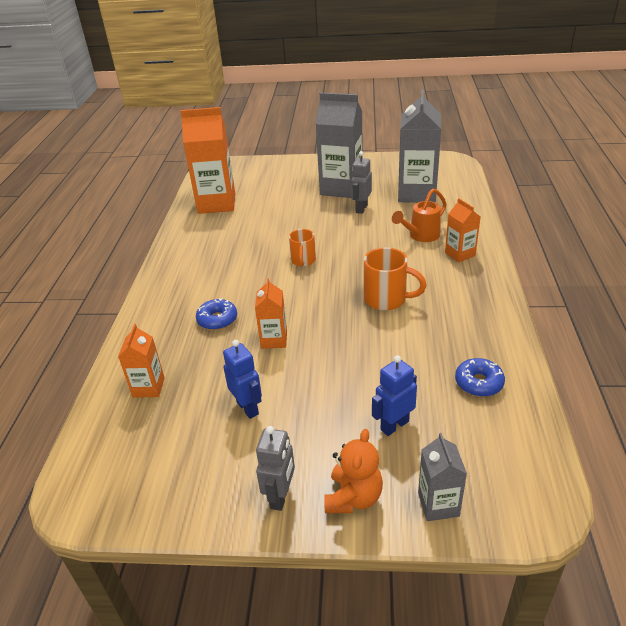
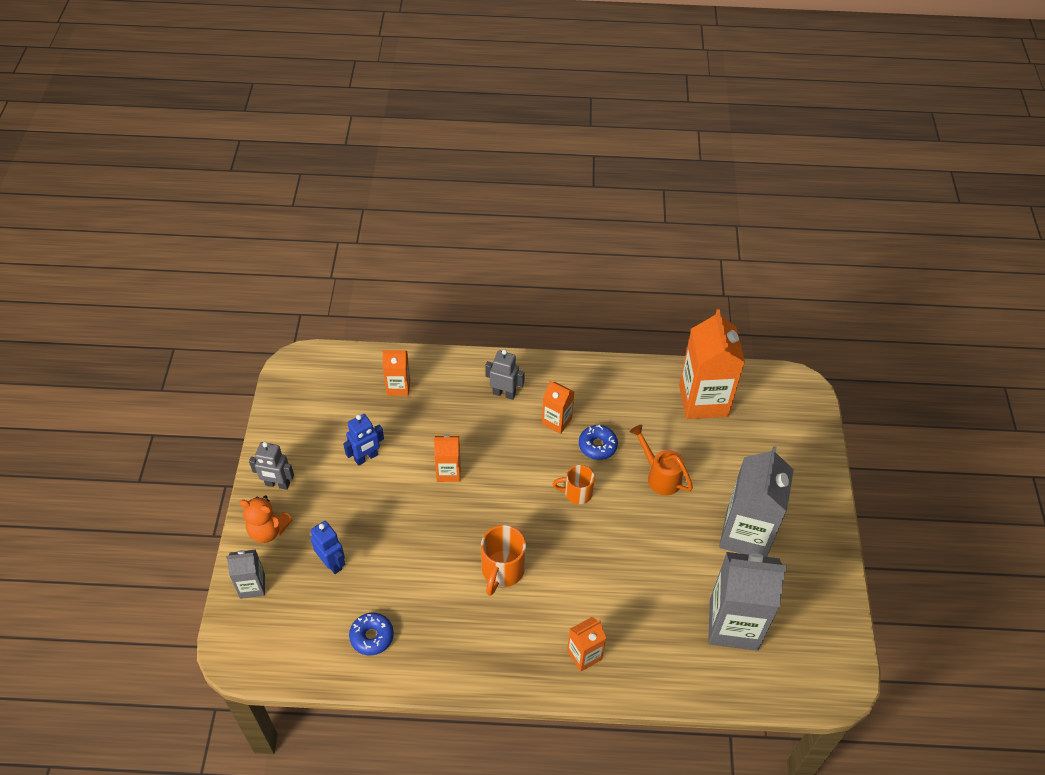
camera: 85 degrees right, 15 degrees up
(217, 320) = (482, 424): blue donut -> blue donut (597, 446)
(222, 274) = (556, 421): none -> orange carton
(361, 209) = (692, 555): grey robot -> grey robot (504, 393)
(420, 236) = (625, 616): orange watering can -> orange watering can (659, 476)

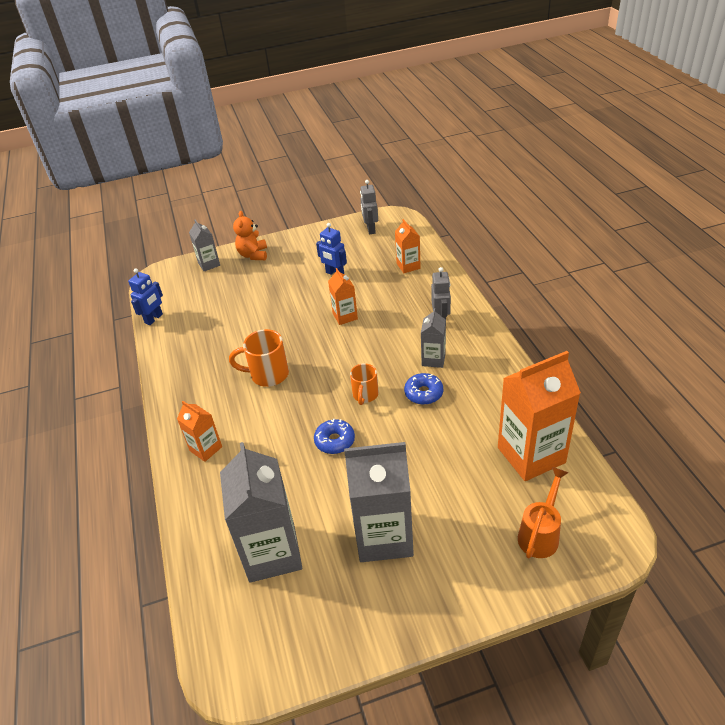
camera: 75 degrees right, 10 degrees down
(277, 484) = (291, 245): grey robot -> grey robot (370, 229)
(332, 563) = (239, 290): blue robot -> blue robot (154, 319)
(372, 636) = (187, 327): blue donut -> blue donut (335, 441)
(556, 421) = (433, 359): orange carton -> grey carton
(577, 493) = (365, 395): orange mug -> orange mug turned 150 degrees counterclockwise
(659, 476) = (416, 446): orange watering can -> orange watering can (540, 533)

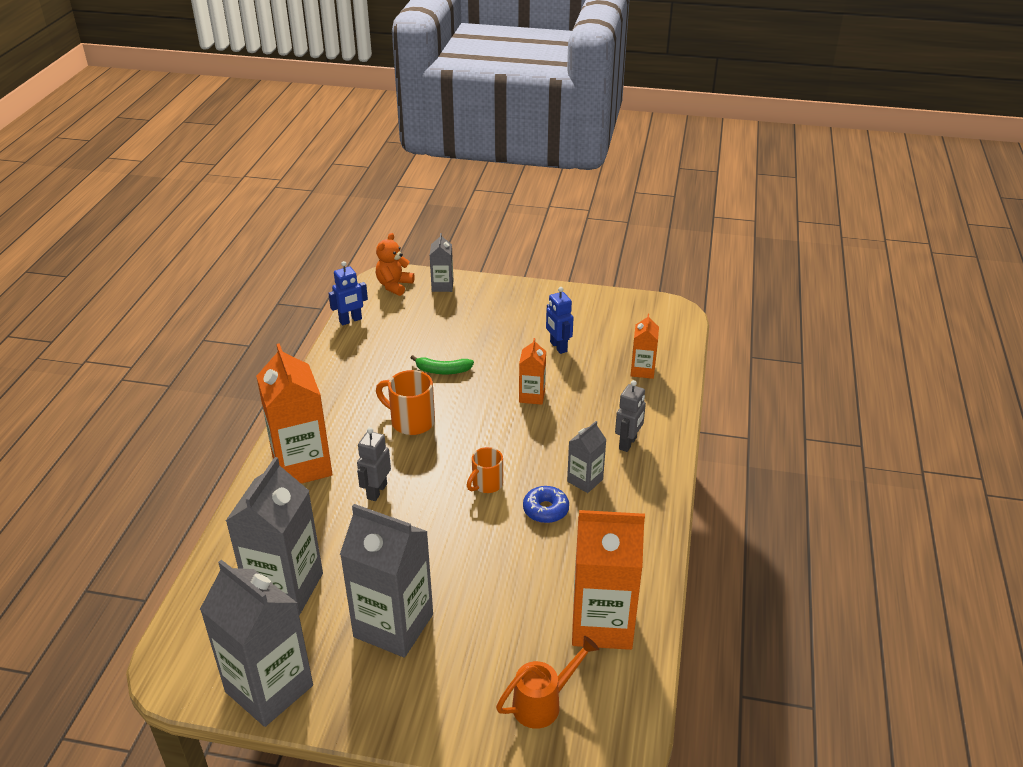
camera: 25 degrees right, 5 degrees down
(206, 449) = (302, 466): orange carton -> orange carton, size x1.96
(253, 255) = (492, 294): orange teddy bear -> orange teddy bear (394, 285)
(261, 326) = (442, 371): none -> green banana
(326, 642) = (269, 688): none -> grey carton
(335, 441) = (421, 515): blue donut -> none
(370, 229) = (635, 314): grey robot -> grey robot (376, 491)

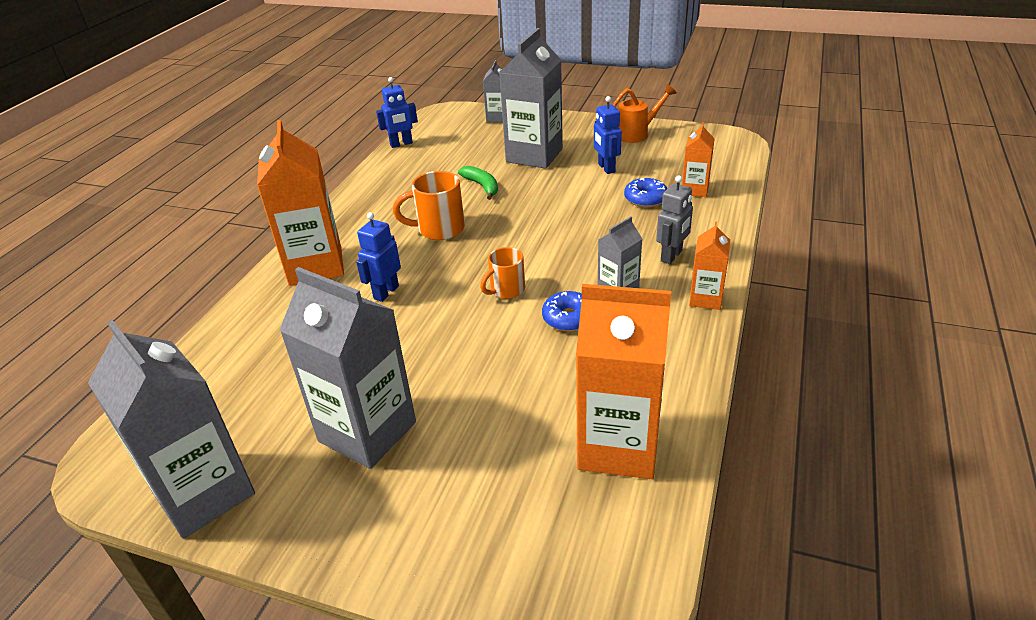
camera: 10 degrees right, 0 degrees up
(285, 588) = (259, 384): grey carton -> grey carton (534, 155)
(376, 491) = (386, 292): grey robot -> blue robot
(394, 285) = (451, 117): orange teddy bear -> none
(411, 421) = (439, 229): orange mug -> orange mug turned 45 degrees counterclockwise
(442, 371) = (482, 186): green banana -> green banana turned 135 degrees counterclockwise
(532, 396) = (571, 210): orange carton -> orange carton (705, 299)
(544, 703) = (530, 538): orange watering can -> orange watering can (637, 134)
(598, 381) = (645, 199): none -> blue donut

